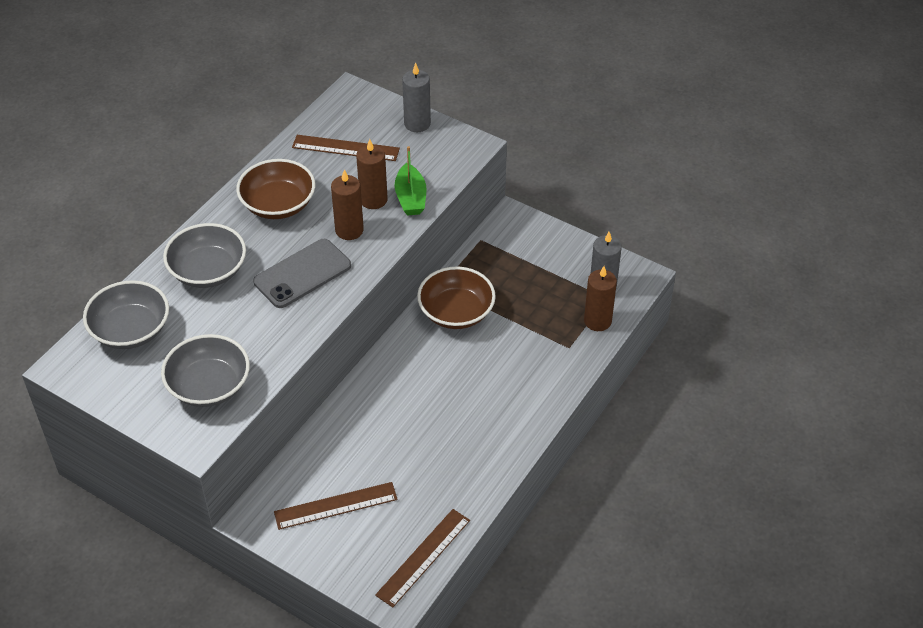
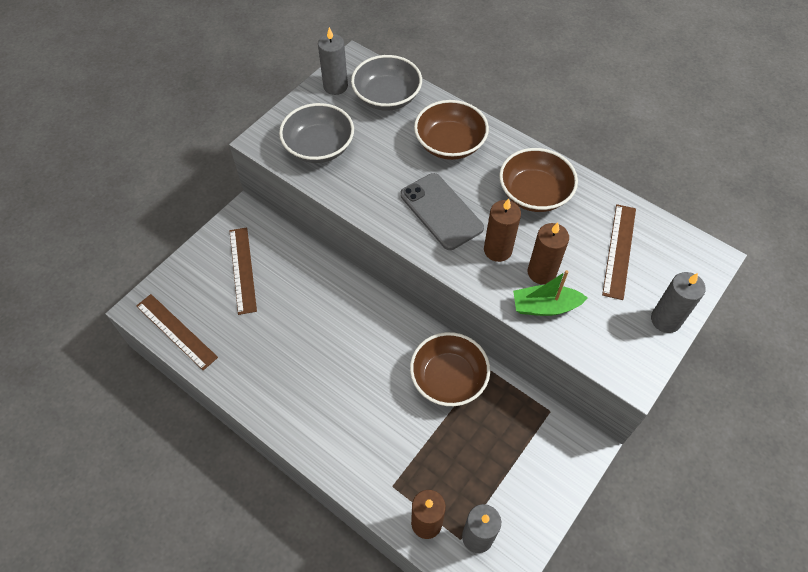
camera: 95 degrees right, 10 degrees up
(108, 381) = (335, 86): none -> grey candle
(208, 271) = (450, 144): grey bowl -> brown bowl

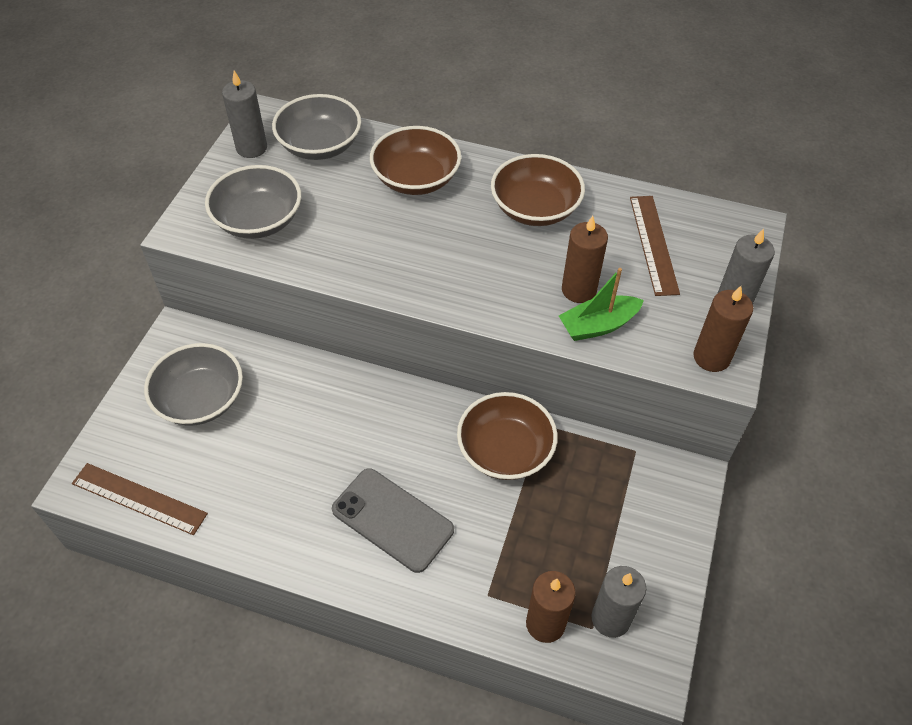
camera: 20 degrees left, 5 degrees down
(243, 269) = (200, 399): brown ruler -> grey bowl
(441, 211) = (436, 255): grey phone -> grey phone (392, 520)
(497, 250) = (519, 279): brown candle -> brown candle (711, 357)

